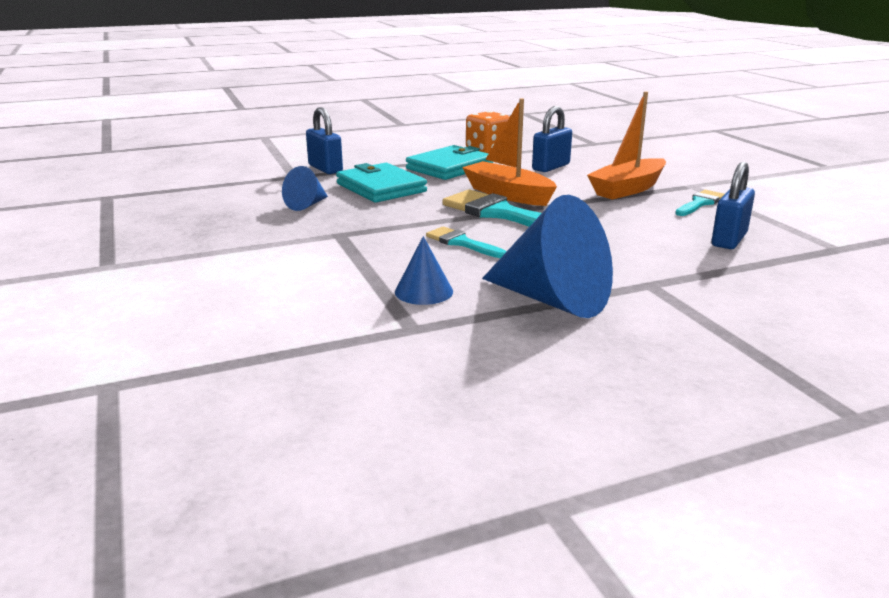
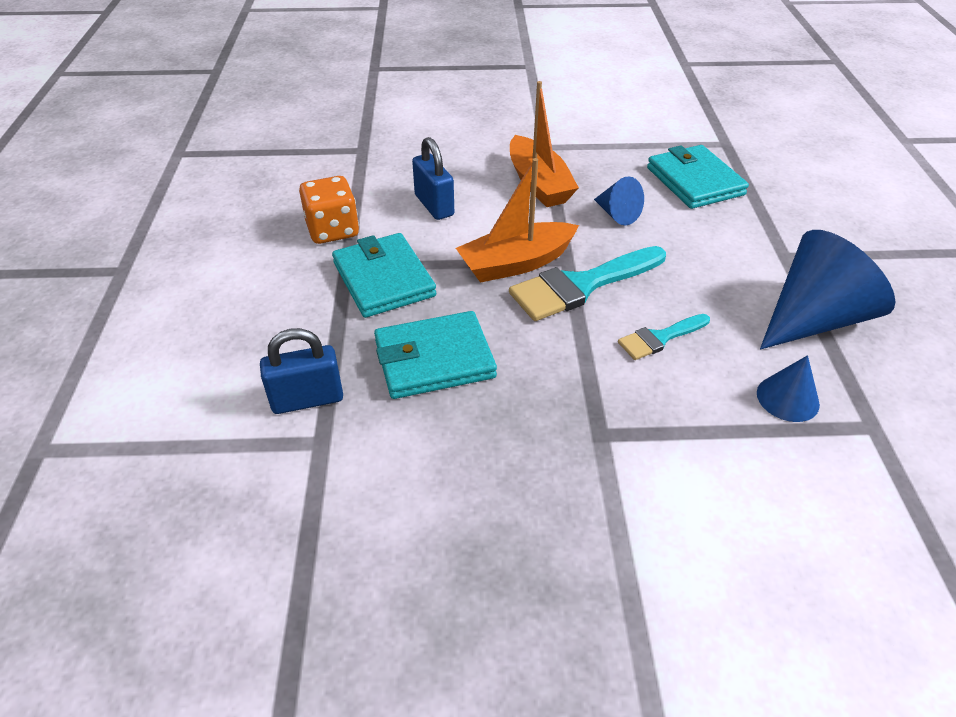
camera: 70 degrees left, 20 degrees up
(307, 205) = (471, 448): blue cone -> blue cone (617, 214)
(700, 203) = (598, 160): turquoise brush -> none
(729, 240) = (695, 181): blue padlock -> turquoise wallet

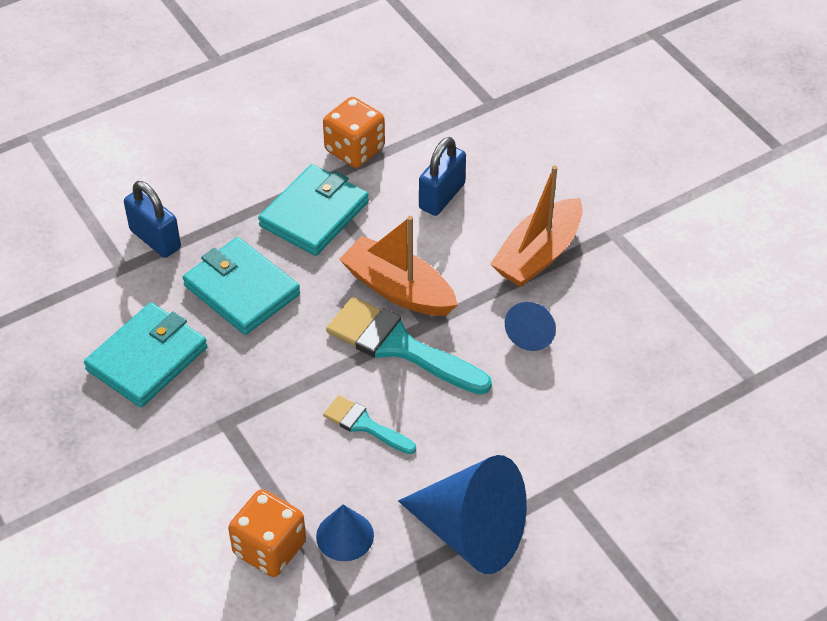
camera: 60 degrees right, 5 degrees up
(695, 181) = (646, 376): turquoise wallet -> turquoise wallet (147, 359)
(783, 459) = (269, 548): none -> orange dice

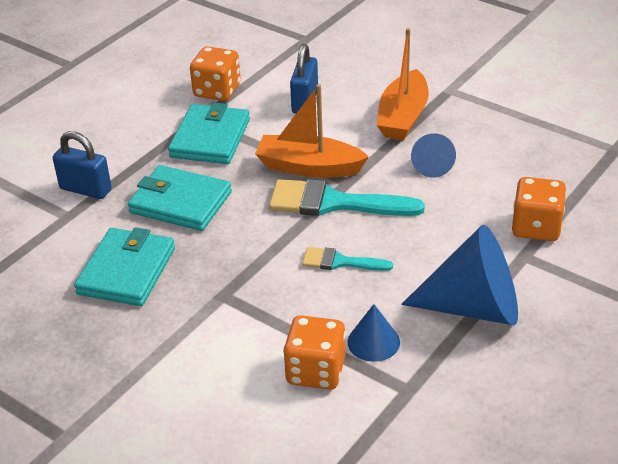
camera: 20 degrees left, 10 degrees down
(598, 456) = (536, 227): none -> orange dice

